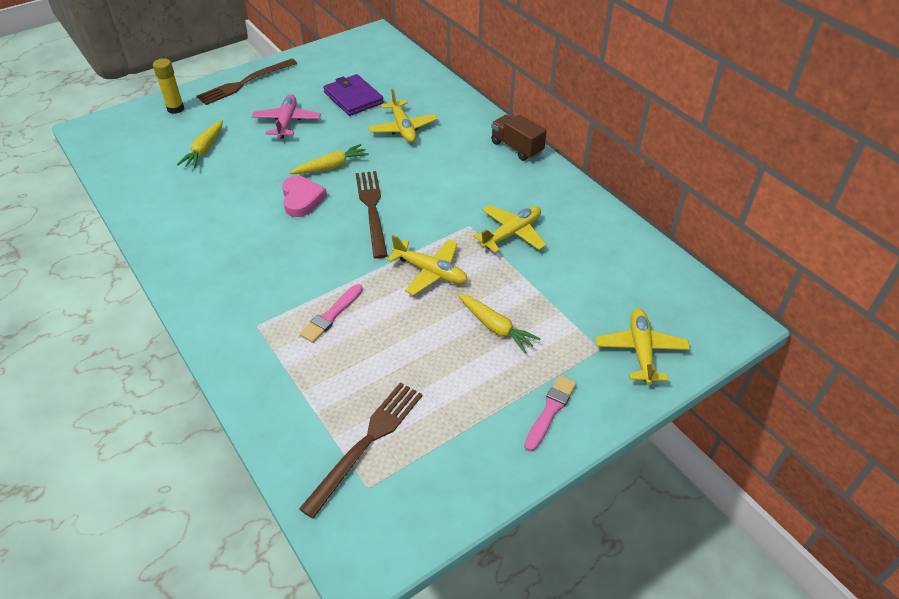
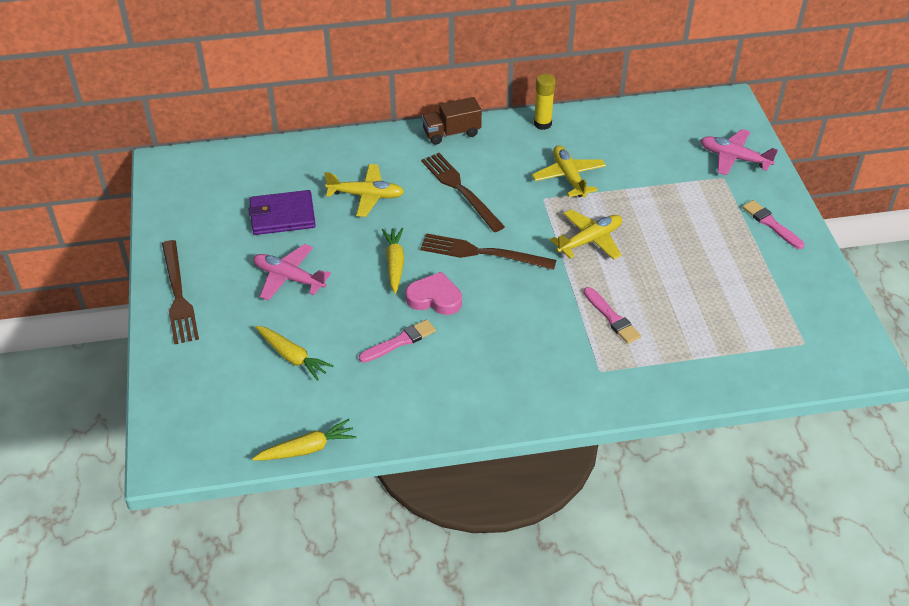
camera: 65 degrees left, 0 degrees up
(175, 109) = (185, 368): yellow glue stick -> yellow glue stick (542, 124)
(242, 196) = (399, 342): none -> pink brush
(367, 443) = (762, 332): brown fork -> brown fork (460, 190)
(495, 327) = (674, 224): yellow carrot -> yellow carrot (307, 449)
(640, 350) = (734, 158): yellow plane -> pink plane

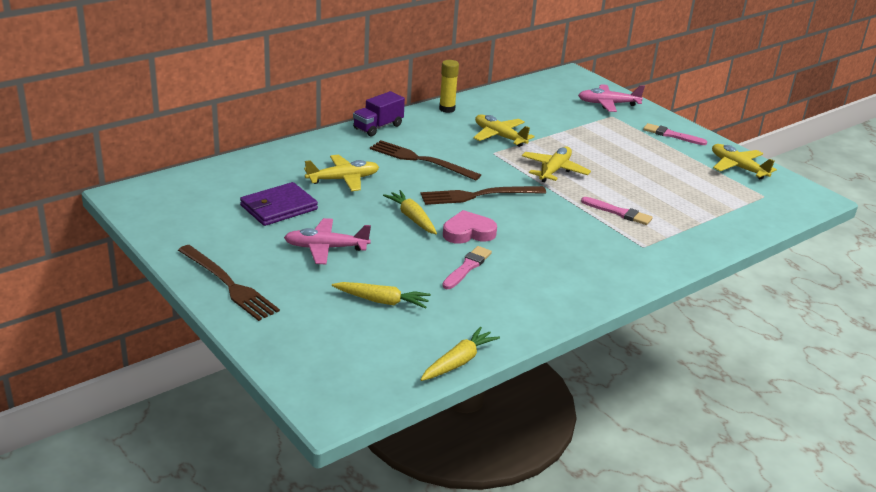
camera: 30 degrees left, 15 degrees down
(451, 133) = (378, 127): brown truck -> purple truck
(810, 293) = (738, 167): none -> yellow plane

